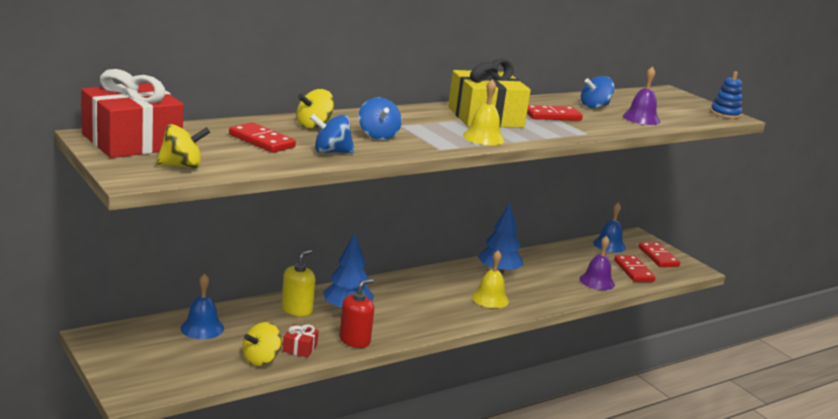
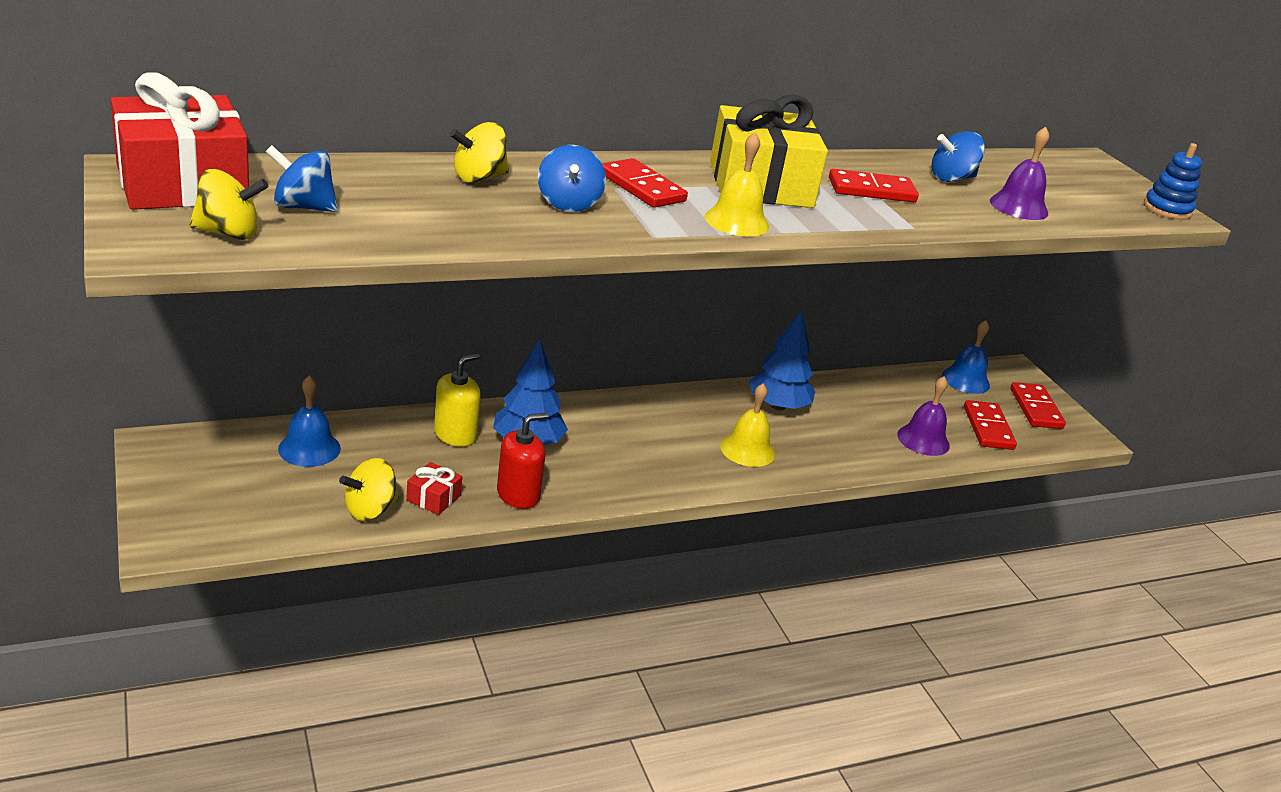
camera: 10 degrees right, 10 degrees up
(261, 141) = (380, 198): red domino -> red domino (642, 187)
(331, 152) = (476, 227): blue spinning top -> blue spinning top (303, 207)

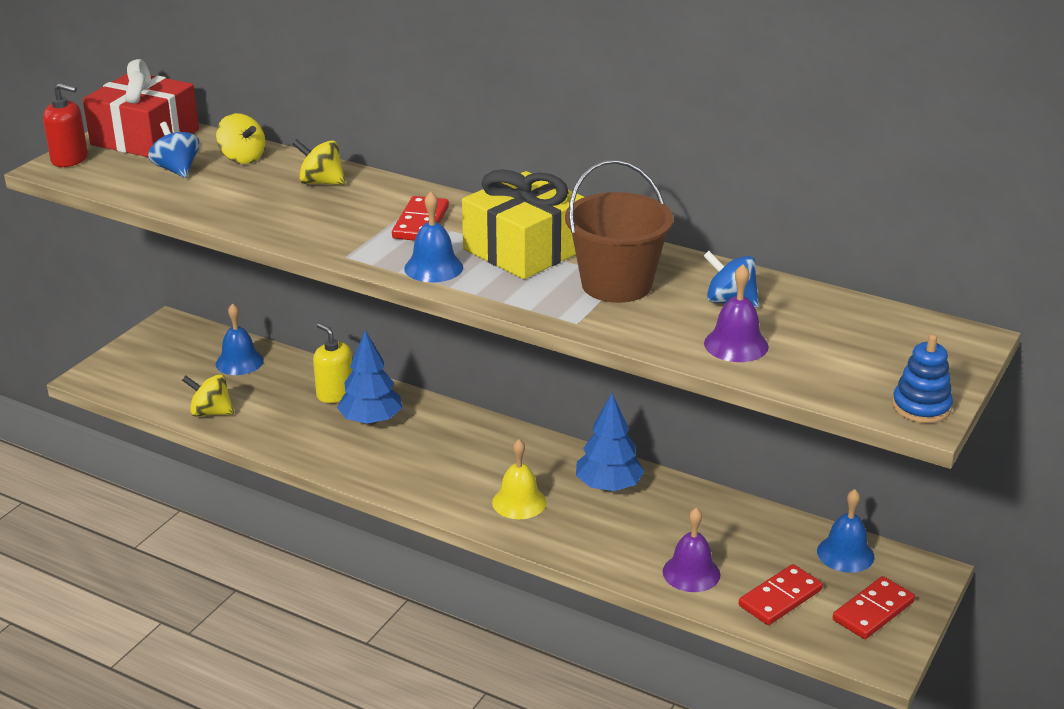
camera: 55 degrees right, 0 degrees up
(228, 233) = (108, 173): yellow spinning top -> yellow spinning top (242, 158)
(433, 498) = (255, 424): red gift -> none
(455, 435) = (335, 394): yellow soap dispenser -> yellow soap dispenser turned 135 degrees counterclockwise
(518, 495) = (306, 448): red soap dispenser -> red soap dispenser (70, 159)
(568, 204) = (340, 217): blue spinning top -> none
(737, 221) = (433, 267): yellow bell -> blue bell
(871, 190) = (616, 284): red domino -> brown bucket

